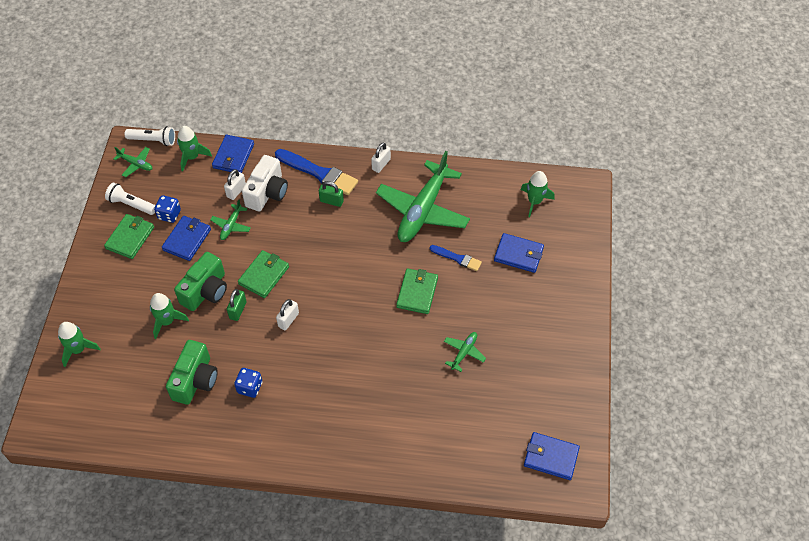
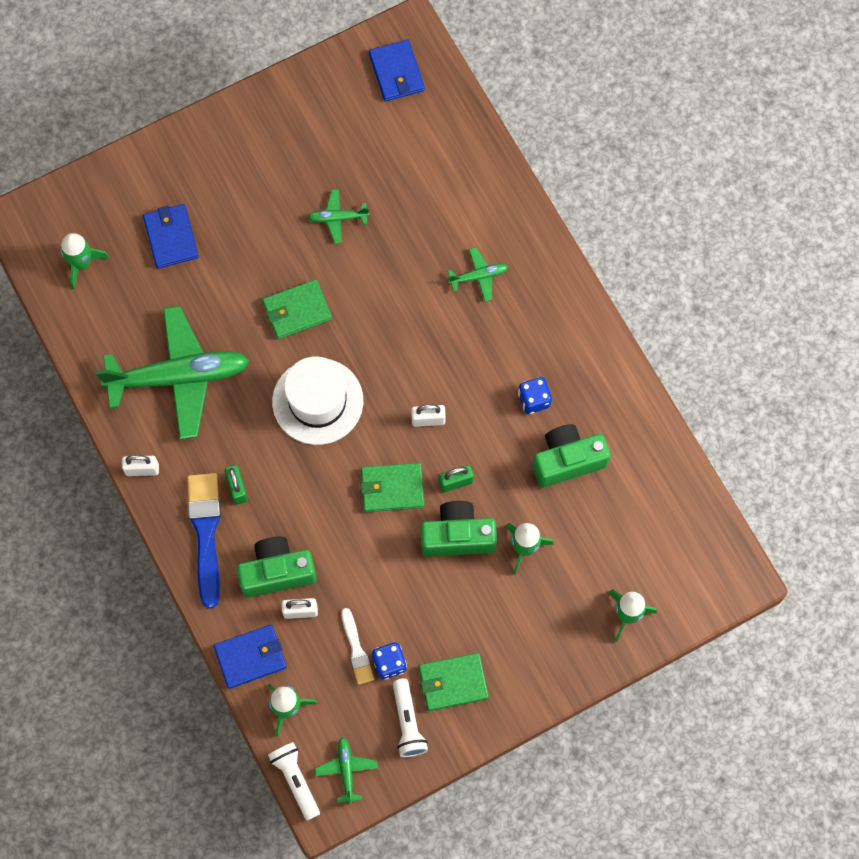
camera: 125 degrees left, 15 degrees up
(187, 239) = (408, 613): blue wallet -> none
(191, 204) = (356, 649): none -> white brush
(231, 225) = (353, 578): green plane -> green plane (479, 276)
(267, 193) = (277, 572): white camera -> green camera
(350, 269) = (317, 401): none -> white hat
(457, 258) = (221, 298): blue brush -> none

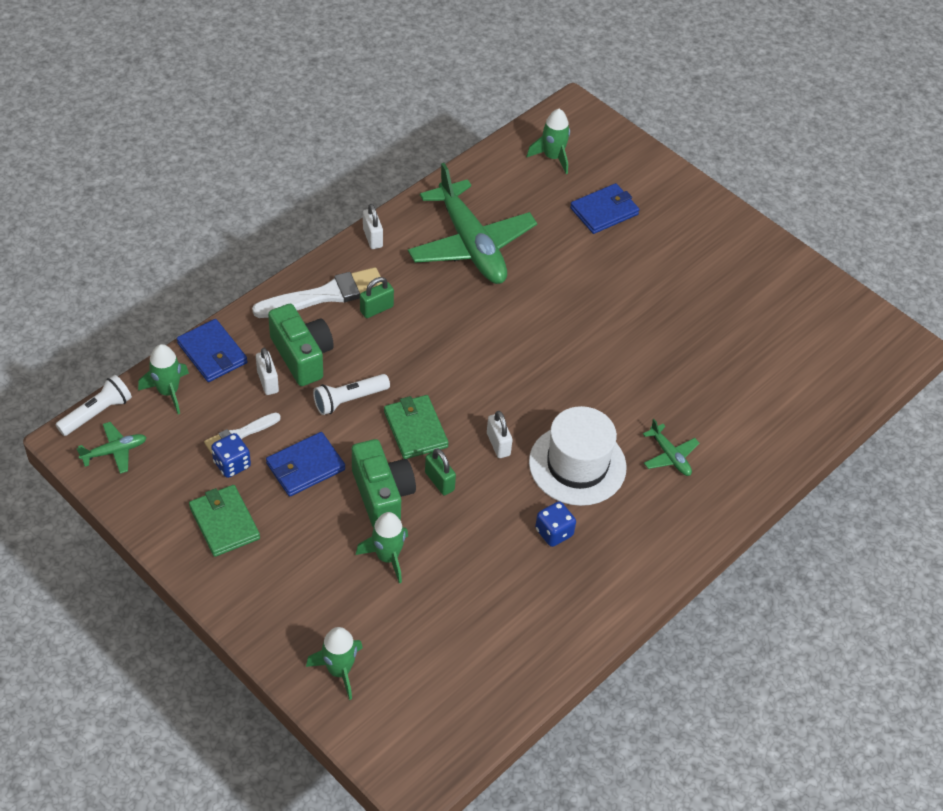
camera: 70 degrees right, 20 degrees down
(206, 533) = (325, 295): blue brush -> white brush
(297, 310) = (571, 316): green wallet -> none
(317, 401) = (485, 351): white hat -> white hat (577, 465)
(337, 218) = (679, 328): green plane -> none
(396, 72) = (855, 343): blue wallet -> blue wallet (305, 466)
(407, 722) = (173, 492): white flashlight -> white flashlight (349, 400)
(567, 461) = (497, 577): green camera -> none

